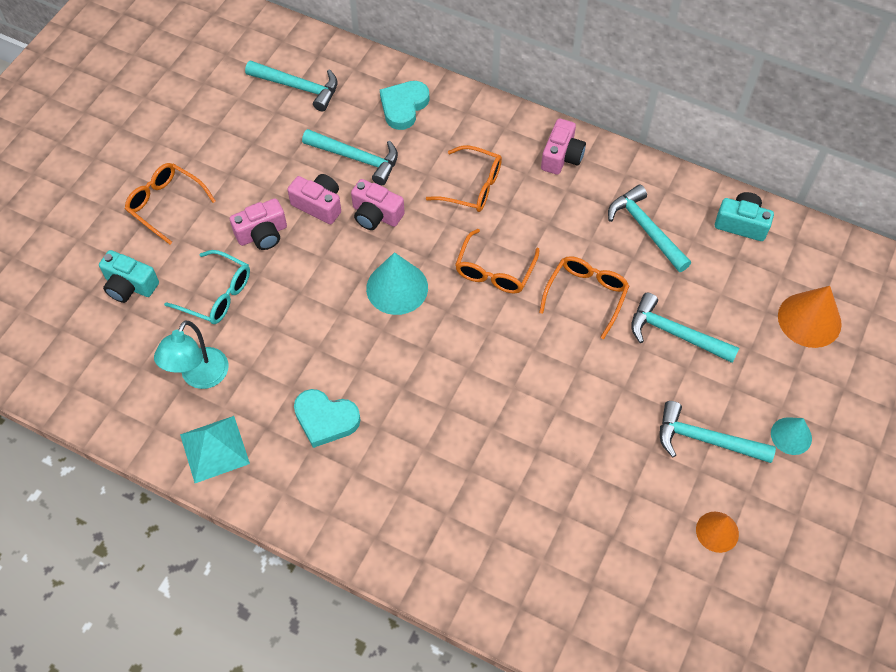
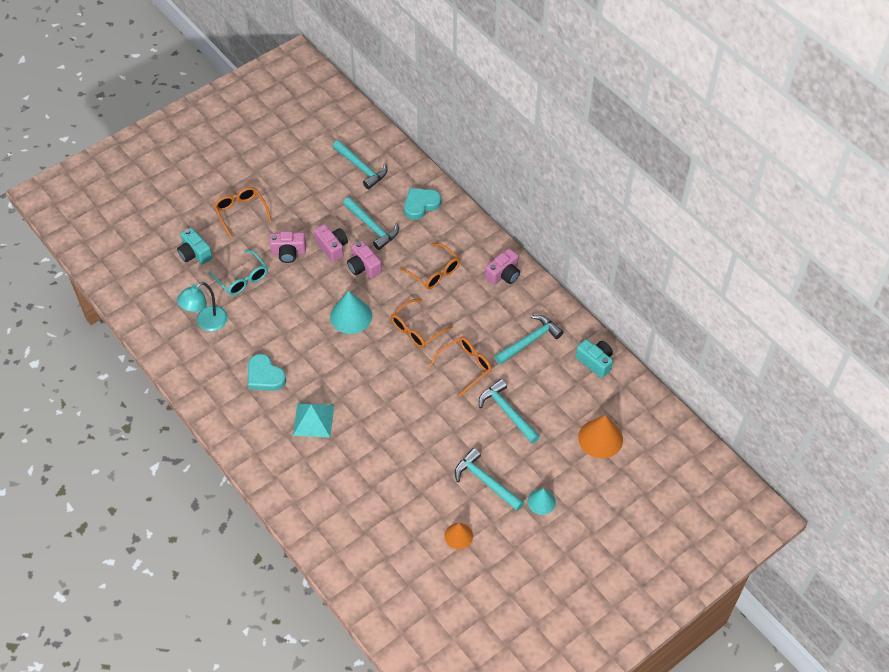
camera: 25 degrees right, 5 degrees down
(214, 449) = (193, 366): turquoise pyramid -> turquoise pyramid (313, 420)
(646, 229) = (530, 341): turquoise hammer -> turquoise hammer turned 60 degrees clockwise

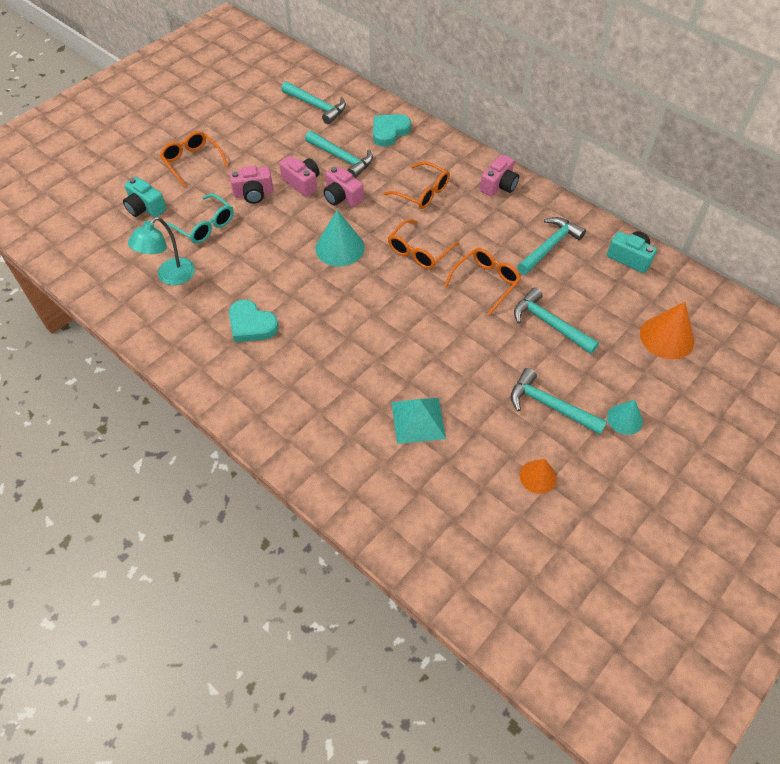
camera: 10 degrees left, 0 degrees up
(313, 420) = (321, 366): turquoise pyramid -> turquoise pyramid (418, 420)

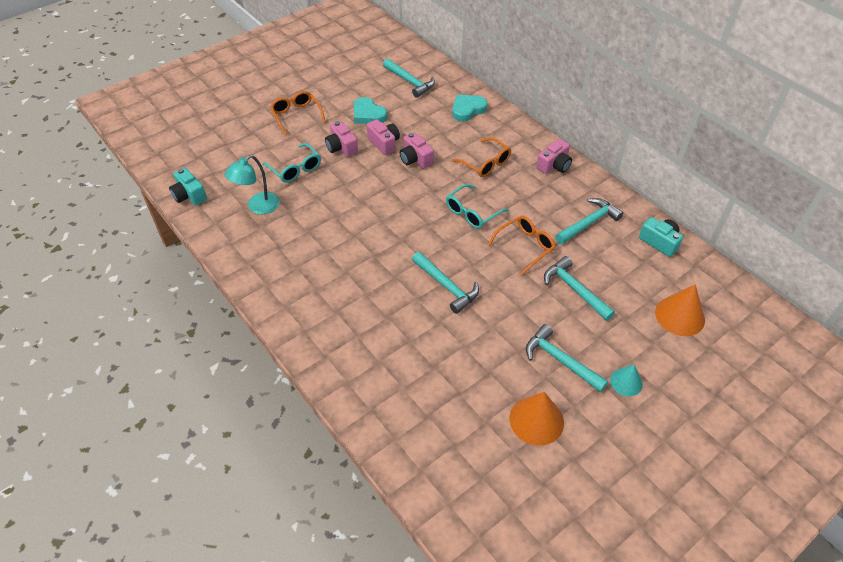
camera: 10 degrees right, 5 degrees down
(145, 208) = (250, 148): turquoise camera -> turquoise camera (189, 195)
(251, 325) = (316, 255): turquoise heart -> turquoise heart (368, 114)
(253, 193) = (341, 147): pink camera -> pink camera turned 60 degrees clockwise
(340, 248) = (404, 201): turquoise cone -> none
(341, 158) = (422, 127): turquoise hammer -> turquoise hammer (446, 286)
(418, 420) = (440, 355): turquoise pyramid -> none
(419, 251) = (472, 213): orange glasses -> turquoise glasses
(538, 476) = (536, 420): orange cone -> orange cone, size x1.63

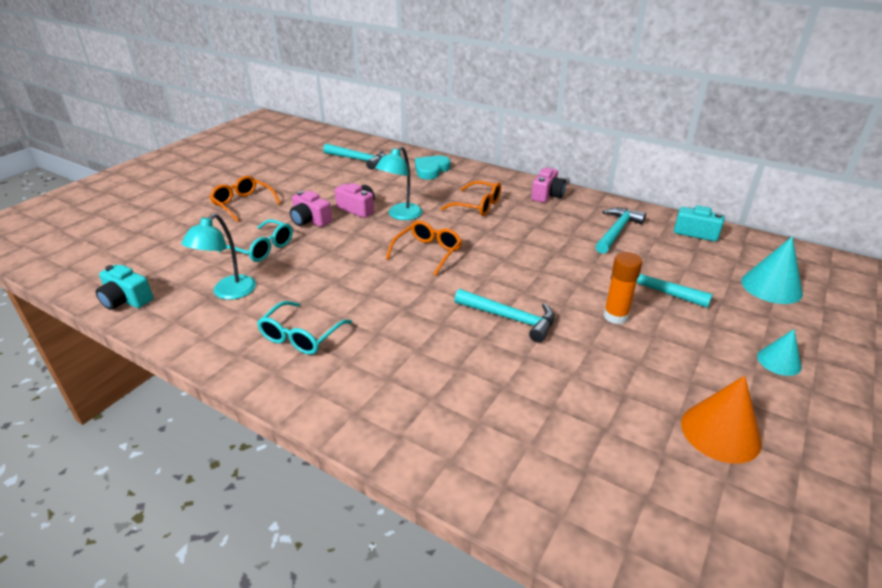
camera: 20 degrees left, 15 degrees down
(368, 114) = (327, 190): turquoise heart -> none
(415, 159) = (401, 215): pink camera -> turquoise lamp
(472, 213) = (492, 247): turquoise glasses -> turquoise glasses (301, 336)
(525, 246) = (569, 263): orange glasses -> orange glasses (428, 252)
(528, 307) = (615, 316): none -> orange glue stick
(560, 360) = (692, 359): turquoise hammer -> none
(679, 316) = (771, 287): orange cone -> turquoise cone

